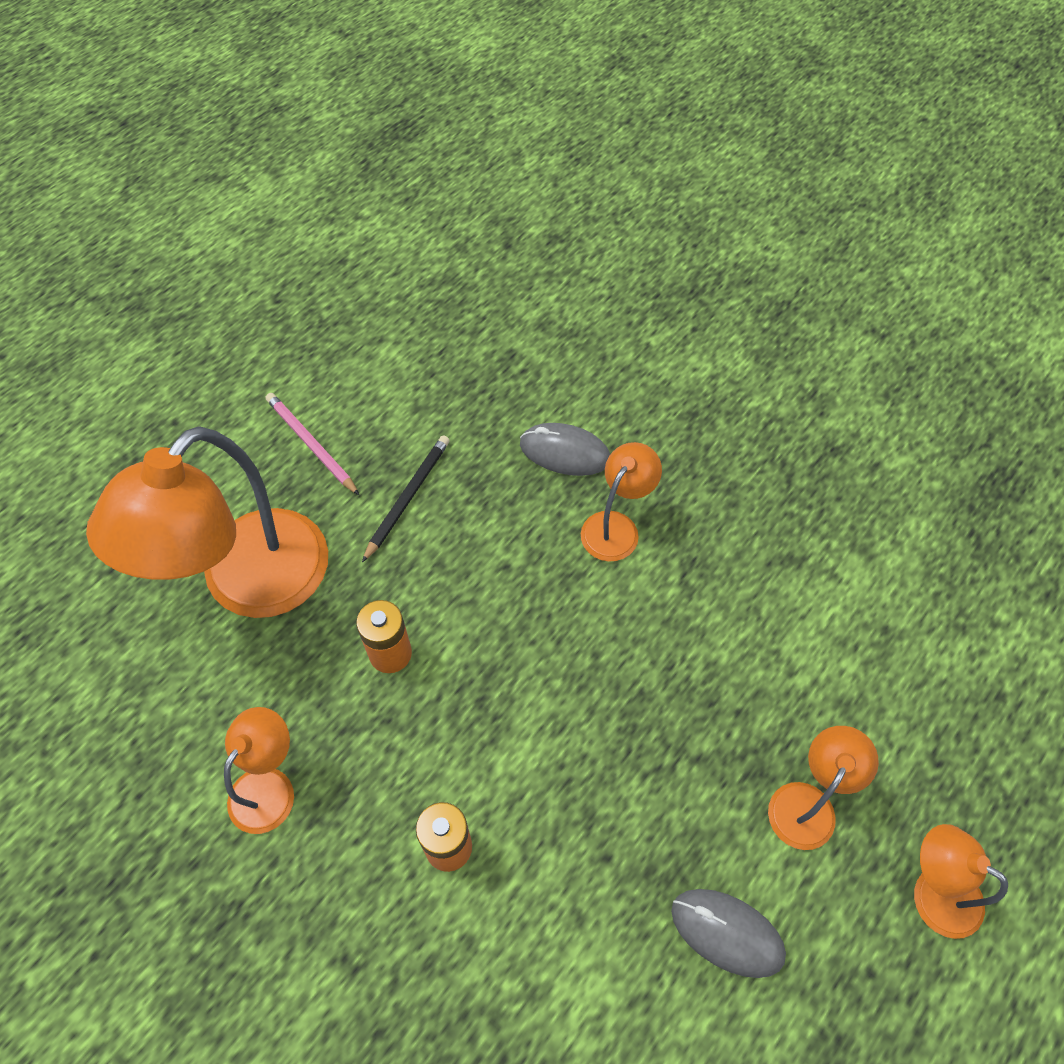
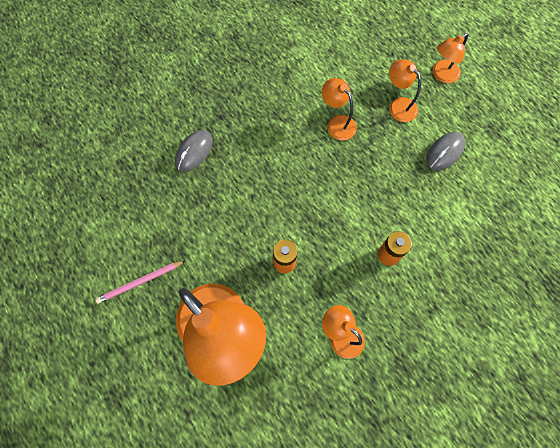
camera: 75 degrees left, 10 degrees up
(407, 497) = (194, 235): black pencil -> none
(616, 526) = (245, 140): orange lamp -> orange lamp (337, 123)

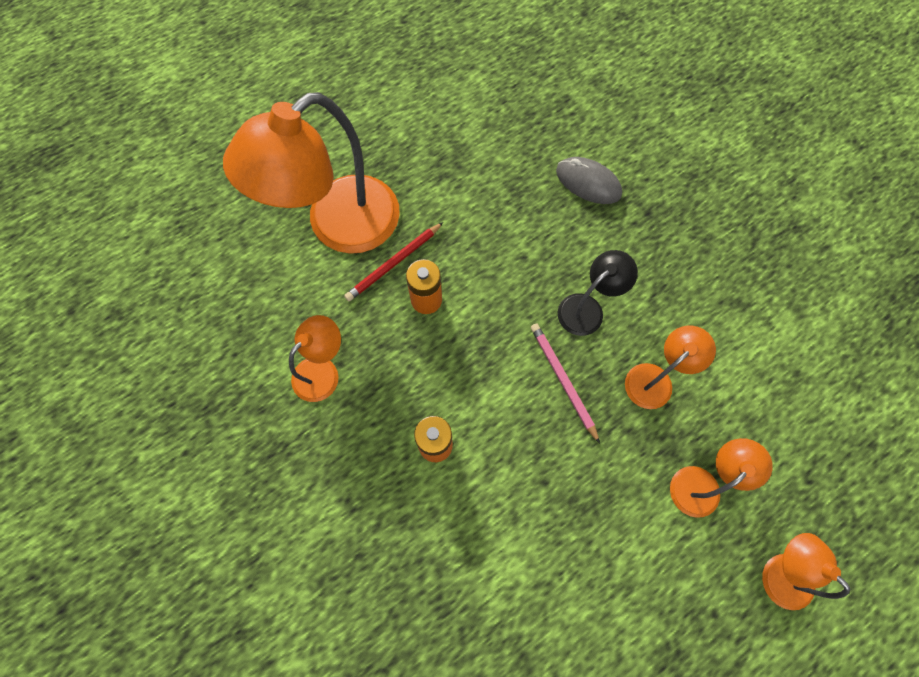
camera: 90 degrees right, 0 degrees up
(140, 282) = (404, 135): pink pencil -> pink pencil (562, 380)
(255, 286) = (394, 263): none -> red pencil
(290, 158) = (587, 308): none -> black lamp
(445, 152) = (617, 557): grey mouse -> none

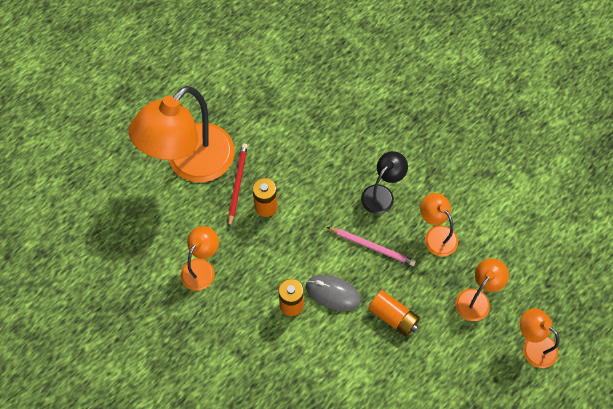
camera: 10 degrees left, 5 degrees down
(394, 263) = (237, 184): red pencil -> red pencil turned 150 degrees clockwise
(562, 380) = (372, 247): pink pencil -> pink pencil turned 150 degrees clockwise
(577, 489) = (393, 317): none -> orange battery
(588, 183) = (368, 103): grey mouse -> grey mouse (333, 293)
(655, 379) = (436, 235): orange lamp -> orange lamp turned 75 degrees counterclockwise

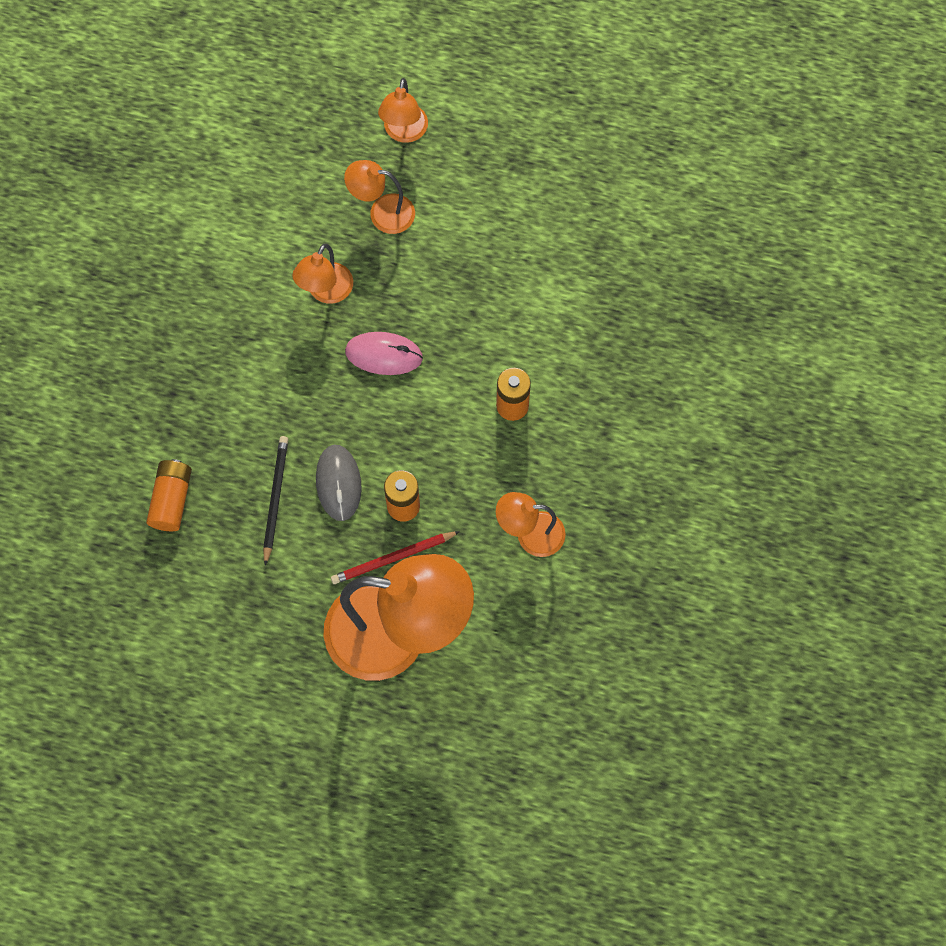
camera: 120 degrees left, 5 degrees up
(314, 141) = (275, 498): none -> black pencil
(333, 293) = (470, 368): grey mouse -> grey mouse (338, 483)
(372, 247) = (384, 355): pink pencil -> pink mouse
(382, 194) = (305, 379): black lamp -> none
(393, 317) = (458, 289): orange battery -> orange battery (172, 500)

